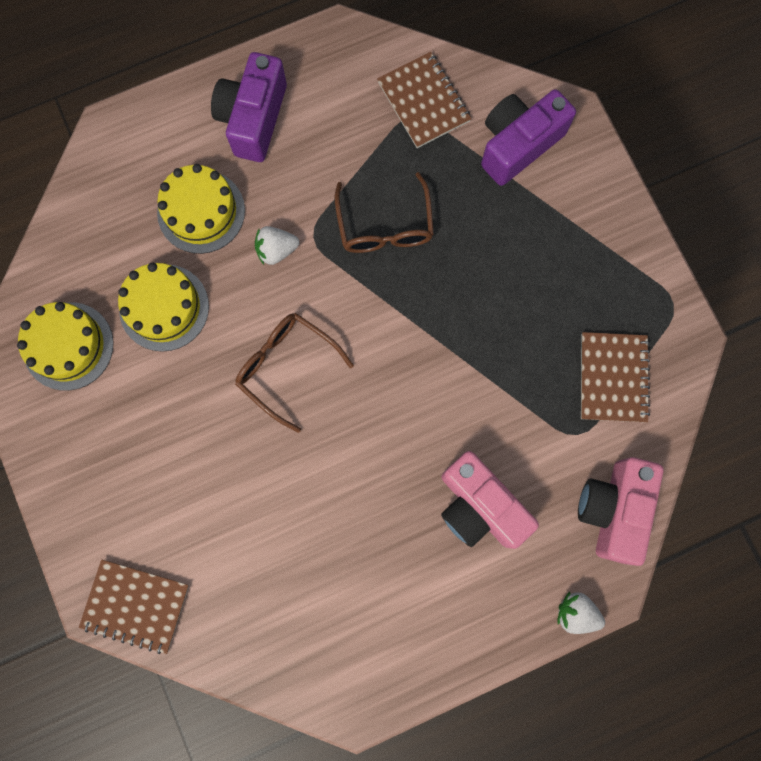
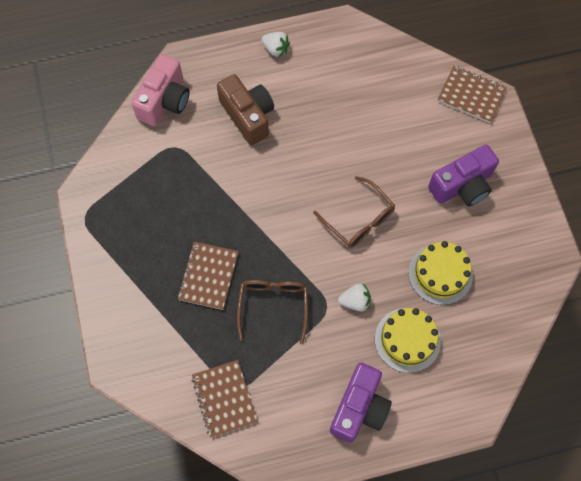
camera: 170 degrees left, 10 degrees down
(68, 346) = (510, 258): yellow cake -> none
(479, 506) = (248, 116): pink camera -> brown camera
(518, 144) = (160, 351): purple camera -> purple camera (462, 186)
(576, 613) = (203, 51): white strawberry -> white strawberry (275, 49)
(613, 378) = (141, 177): brown notebook -> brown notebook (208, 276)

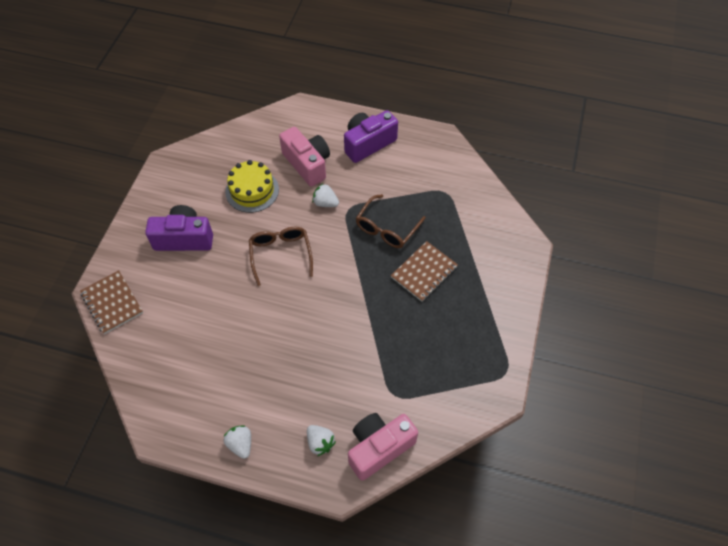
camera: 150 degrees left, 10 degrees down
(214, 81) = (320, 442): none -> white strawberry
(224, 399) = (456, 189): brown notebook -> none
(248, 116) = (311, 389): brown camera -> none
(407, 340) = (307, 164): yellow cake -> pink camera

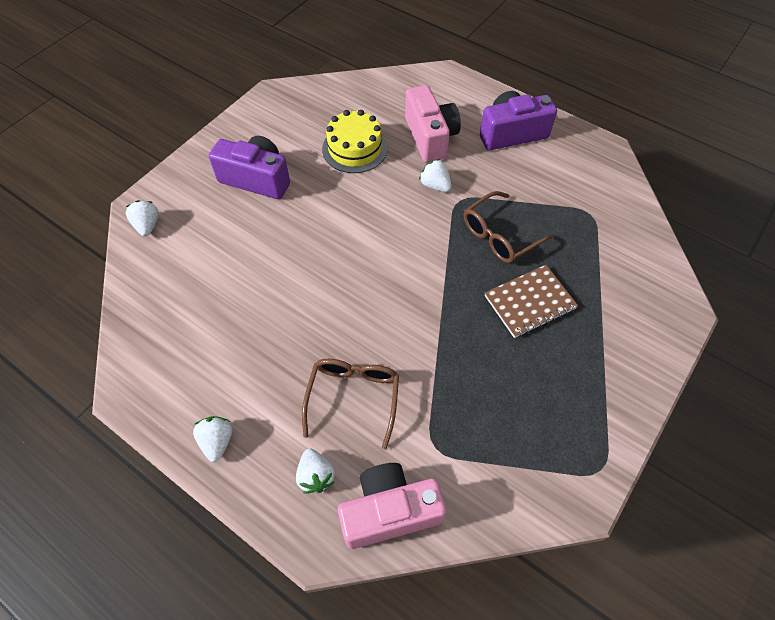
camera: 20 degrees right, 0 degrees up
(112, 303) = (147, 225): brown notebook -> white strawberry
(281, 255) = (359, 229): brown glasses -> brown glasses (353, 398)

